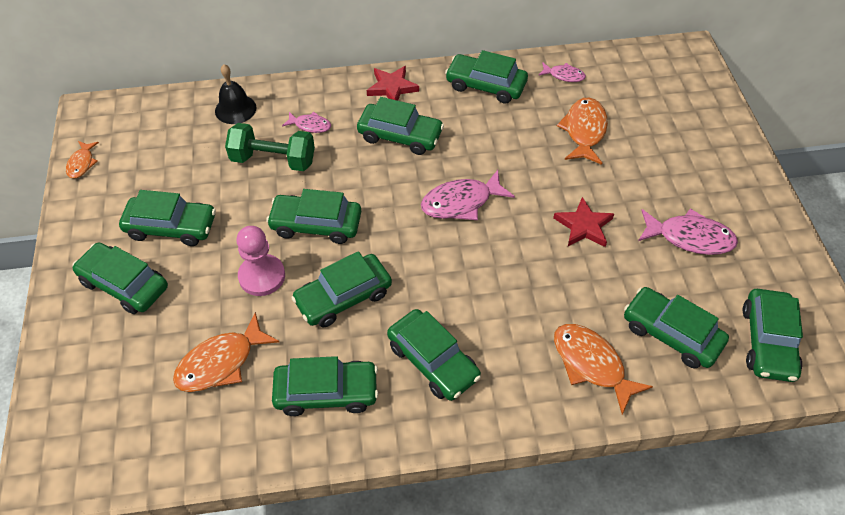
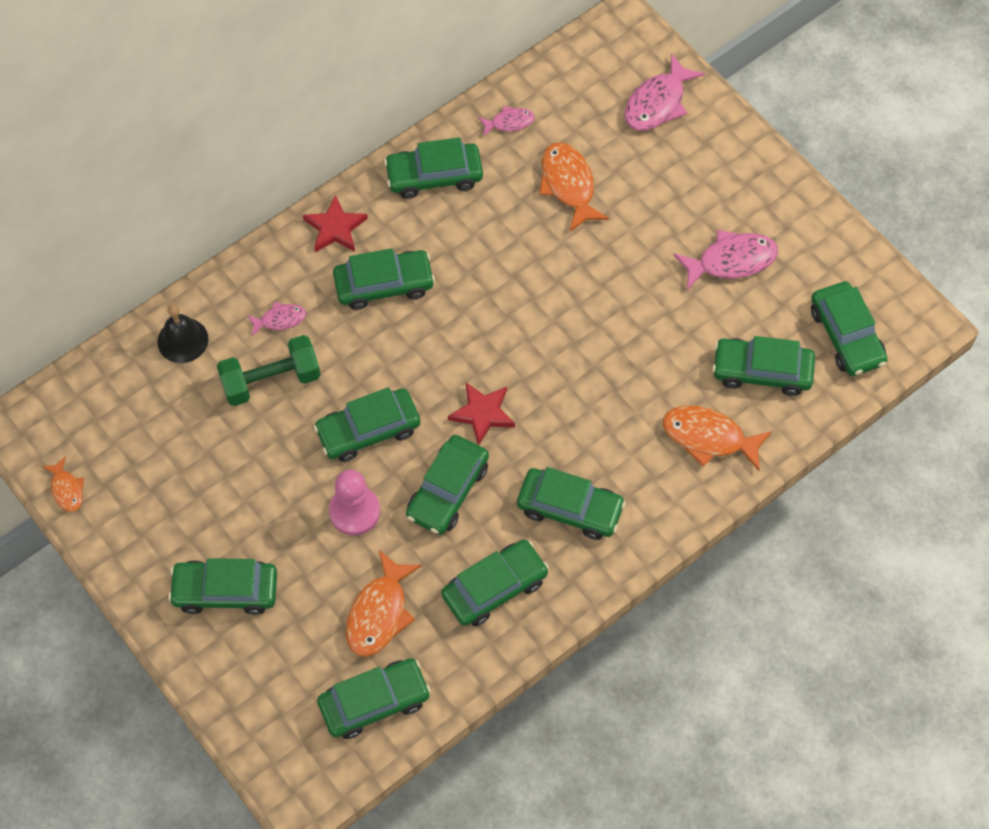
camera: 30 degrees left, 10 degrees up
(171, 227) = (223, 508): green car -> green car (374, 702)
(461, 202) = (495, 332): pink fish -> pink fish (657, 103)
(583, 226) = (627, 298): red star -> red star (482, 413)

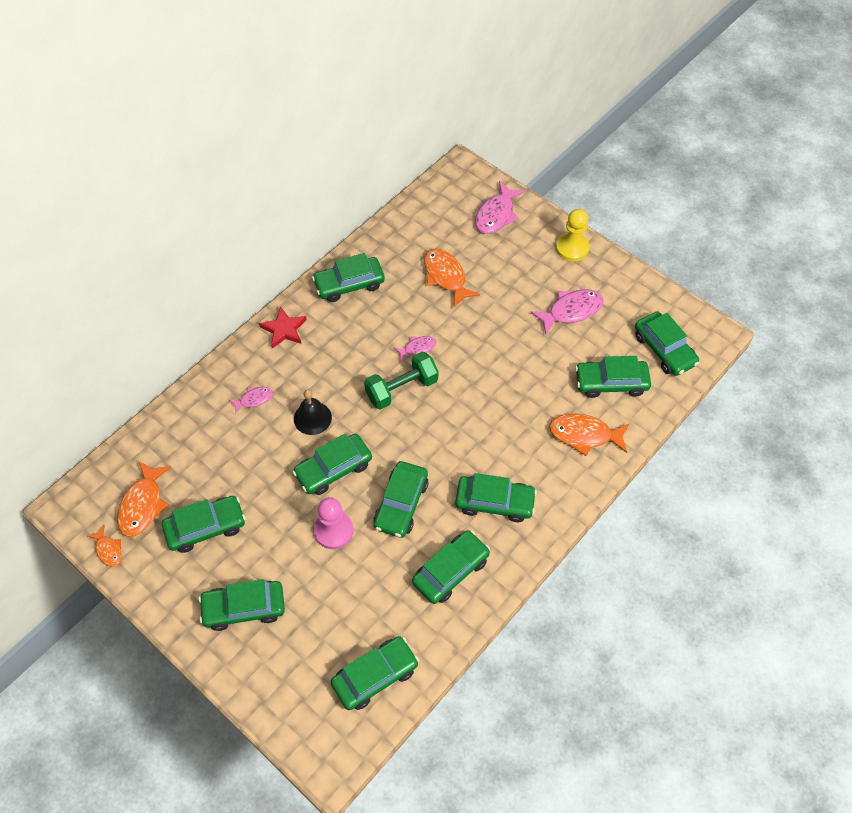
camera: 10 degrees left, 5 degrees down
(182, 340) = (183, 425): black bell -> black bell (312, 418)
(271, 381) = (254, 444): green dumbbell -> green dumbbell (402, 389)
(379, 613) = (366, 605): orange fish -> orange fish (143, 505)
(384, 284) = (326, 363): green car -> green car (206, 527)
(482, 413) = (416, 443): red star -> none
(509, 122) = (395, 241): pink fish -> pink fish (417, 348)
(753, 169) = (572, 248): none -> yellow pawn

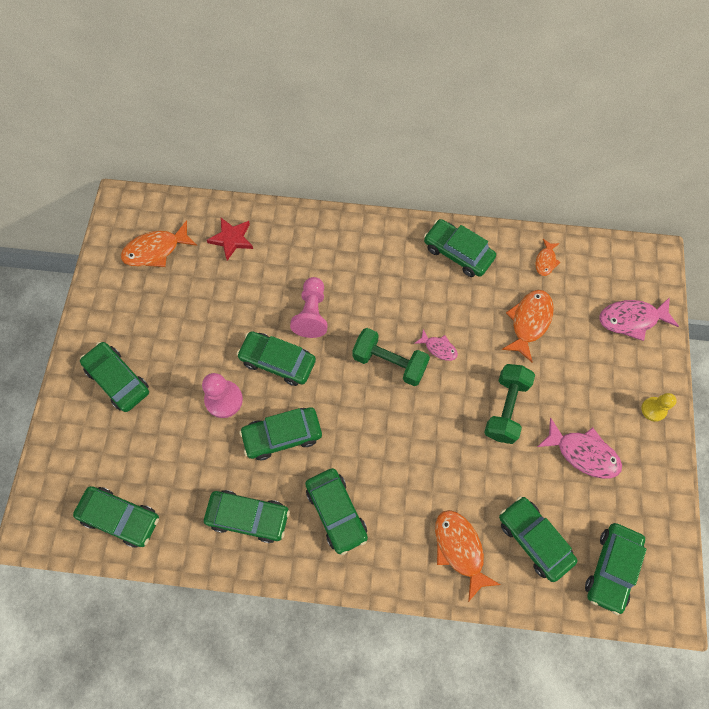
camera: 55 degrees right, 10 degrees up
(108, 550) = (106, 255): orange fish -> orange fish (545, 261)
(206, 527) = (166, 305): green car -> none
(254, 399) = (297, 260): pink fish -> none
(284, 329) = (376, 236): red star -> red star (231, 239)
(312, 418) = (312, 313): black bell -> pink pawn
(500, 336) = (505, 408): none -> green dumbbell
(572, 248) = (653, 409): yellow pawn -> yellow pawn, size x0.65

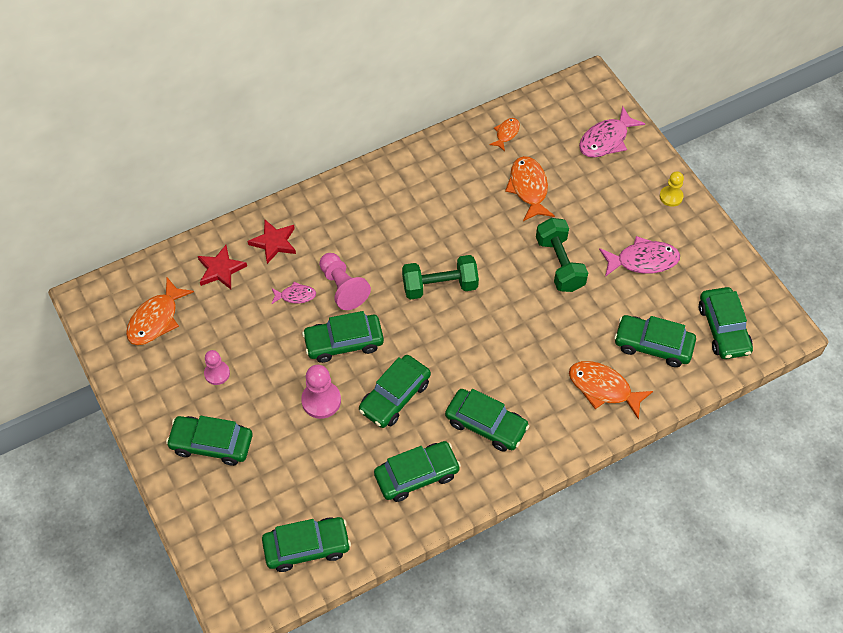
camera: 35 degrees left, 10 degrees down
(165, 324) = (217, 373): none -> pink pawn
(287, 241) = (274, 242): none -> red star
(438, 348) = (471, 251): pink fish -> pink fish (295, 296)
(458, 253) = (429, 168): green car -> none
(545, 261) = (506, 133): orange fish -> orange fish turned 135 degrees counterclockwise

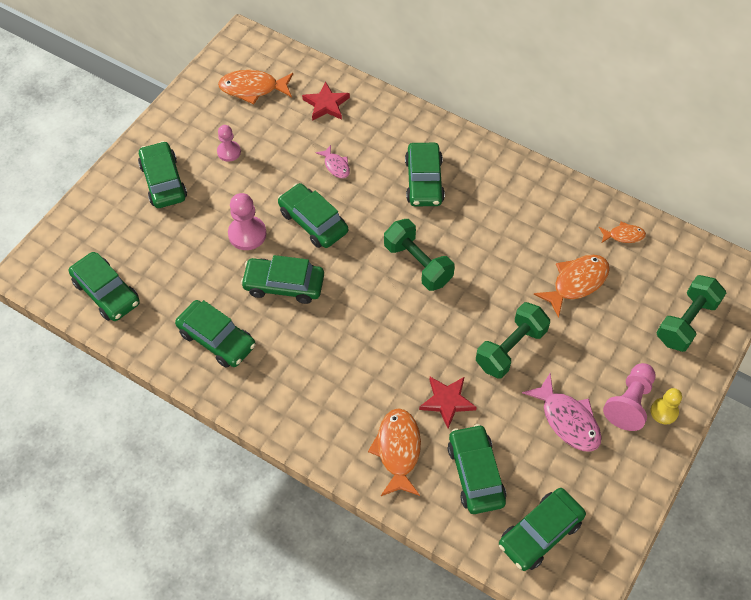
camera: 60 degrees right, 0 degrees up
(274, 242) = (377, 125): red star -> red star (447, 401)
(343, 287) = (366, 194): pink pawn -> pink pawn (629, 402)
(486, 424) = (299, 369): green car -> green car (424, 181)
(606, 140) = (686, 322): pink fish -> green dumbbell

